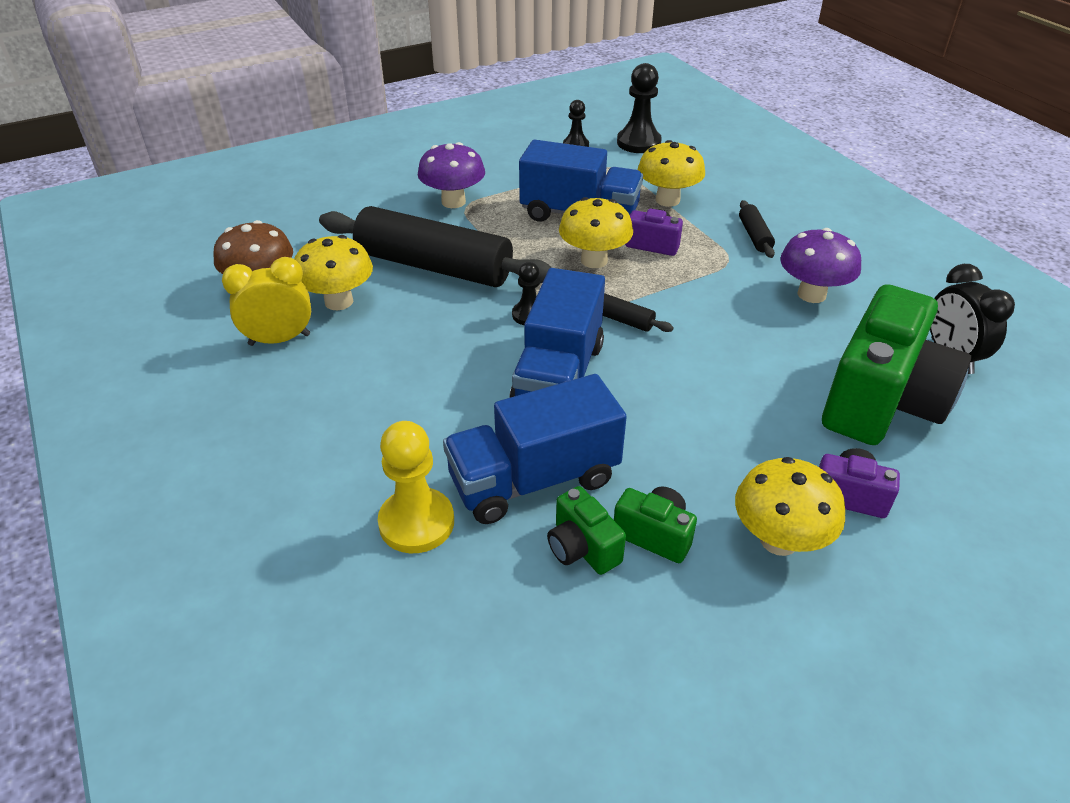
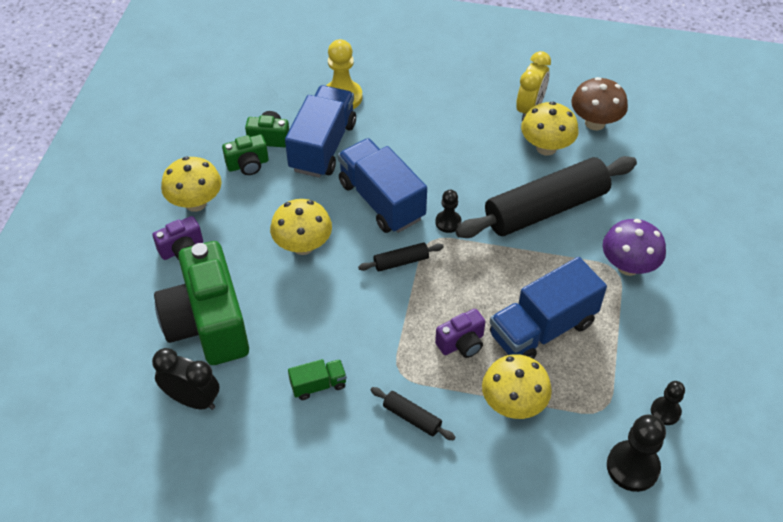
camera: 130 degrees right, 10 degrees up
(594, 260) = (474, 294): yellow mushroom -> yellow mushroom (303, 246)
(811, 294) = (318, 385): purple mushroom -> green truck

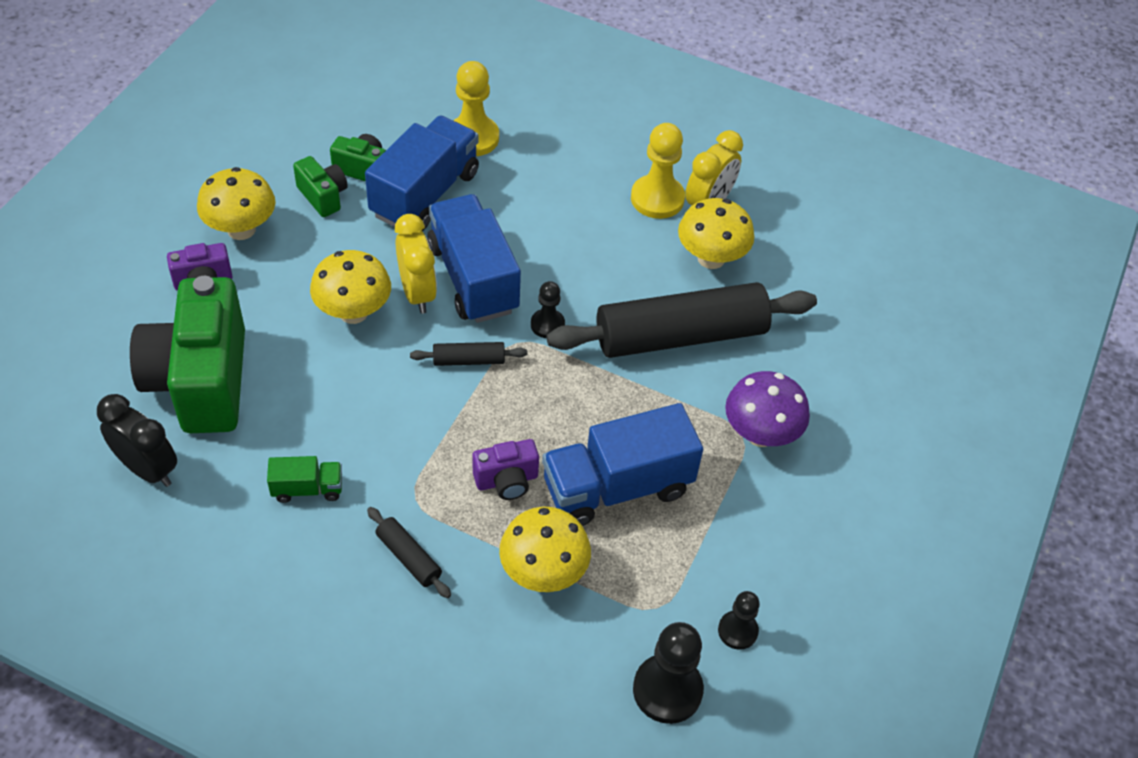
camera: 10 degrees right, 0 degrees up
(248, 165) = (323, 196): green camera -> green camera turned 120 degrees counterclockwise
(345, 221) = (417, 293): none -> yellow clock
(492, 113) = (657, 199): none -> yellow pawn
(595, 123) = (787, 240): brown mushroom -> none

